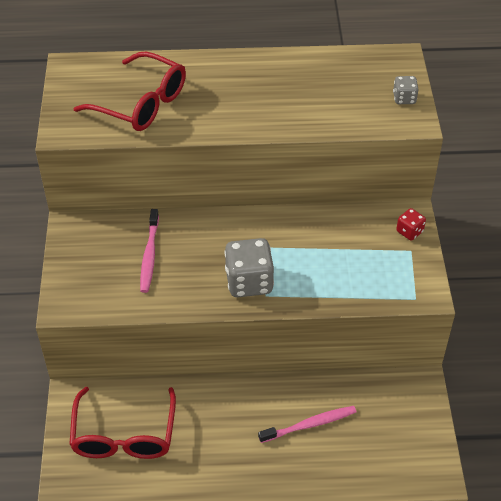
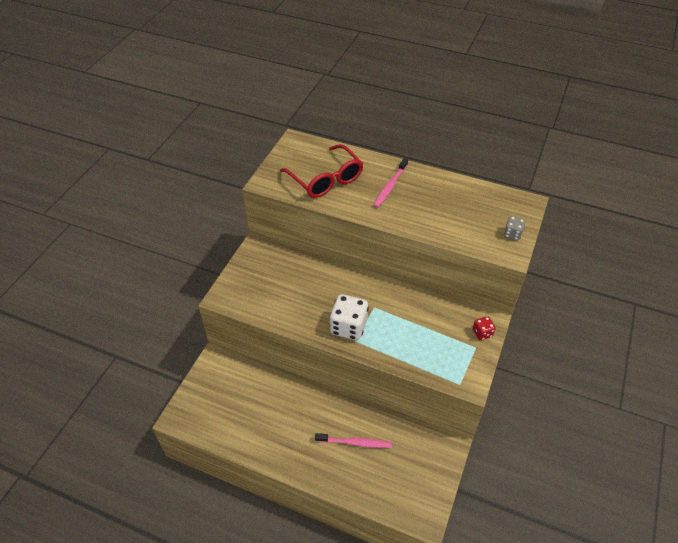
camera: 25 degrees right, 0 degrees up
(124, 434) = (232, 397): red glasses -> none
(149, 255) = (294, 284): pink toothbrush -> pink toothbrush (390, 186)
(249, 282) = (348, 327): grey dice -> white dice

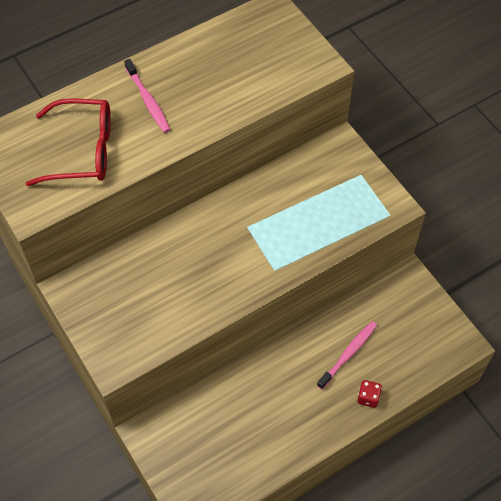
camera: 55 degrees left, 10 degrees up
(348, 327) = (253, 265): white dice -> none
(482, 333) = (349, 158): red dice -> red dice (368, 397)
(512, 234) = (301, 47): grey dice -> none

